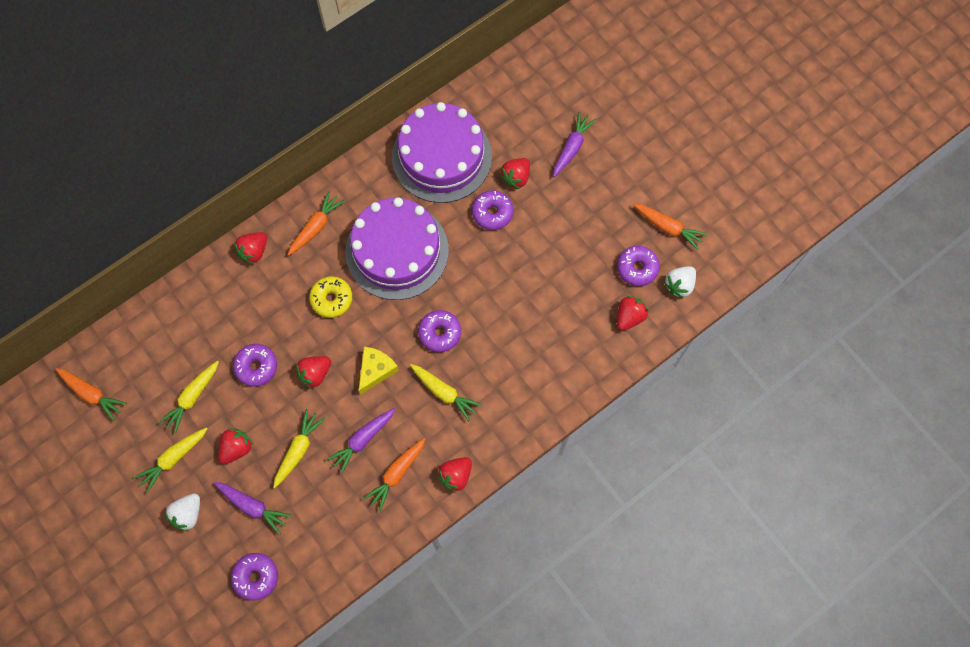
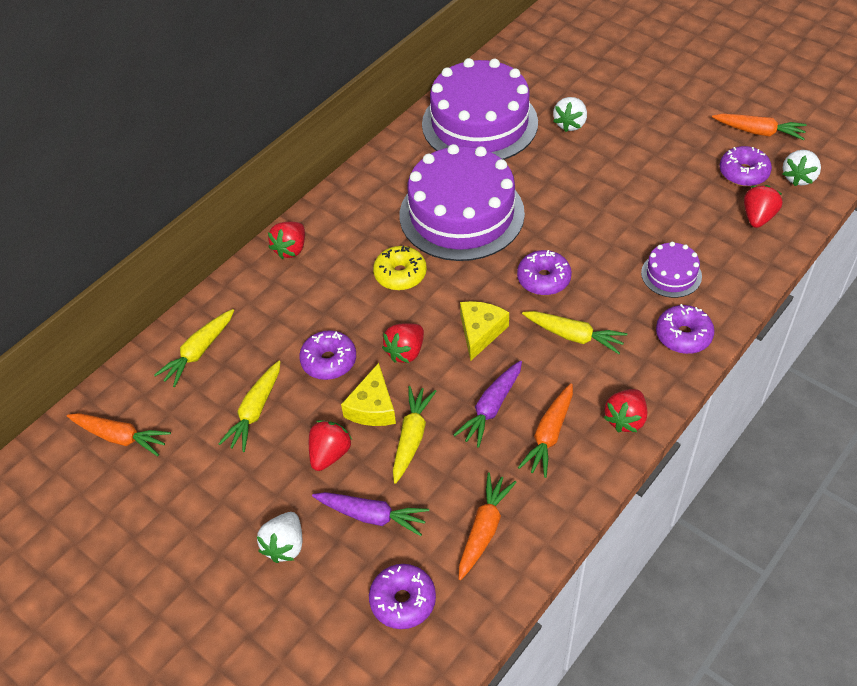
camera: 10 degrees left, 20 degrees down
(174, 458) = (248, 485): yellow carrot -> yellow carrot (199, 352)
(277, 416) = (372, 407): none -> yellow cheese
(316, 226) = (358, 211): orange carrot -> orange carrot (484, 529)
(492, 213) = (557, 159): purple donut -> purple donut (683, 335)
(516, 177) = (570, 124): red strawberry -> white strawberry
(539, 355) = (671, 274): none -> purple cake
(572, 147) = (619, 88): purple carrot -> none

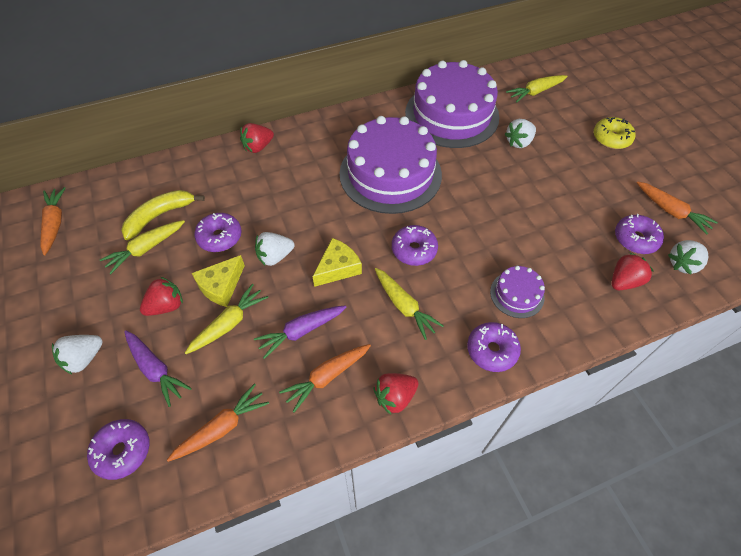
camera: 25 degrees right, 5 degrees up
(120, 437) = (55, 224): orange carrot -> orange carrot turned 150 degrees counterclockwise
(199, 352) = (146, 190): yellow carrot -> yellow carrot (535, 92)
(240, 371) = (160, 216): none -> yellow banana
(400, 274) = (315, 198): yellow donut -> yellow donut (611, 138)
(405, 352) = (275, 256): red strawberry -> white strawberry

